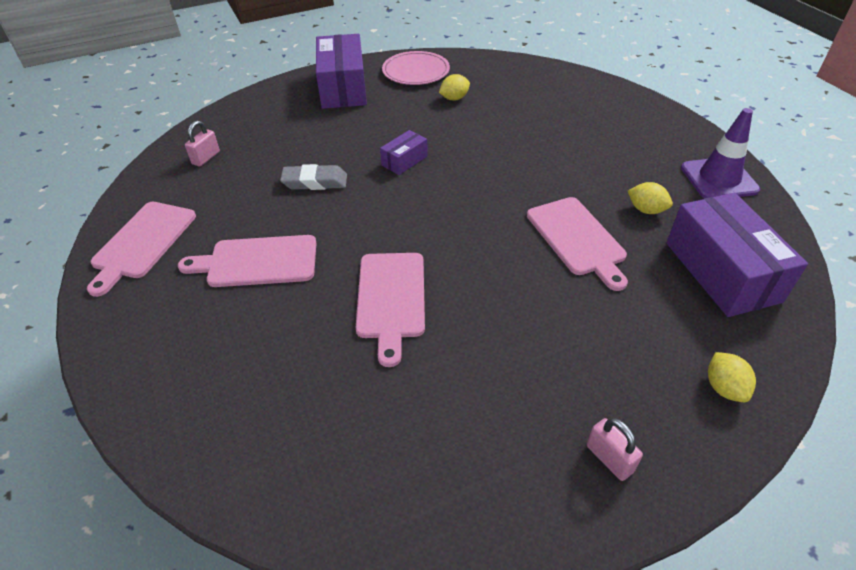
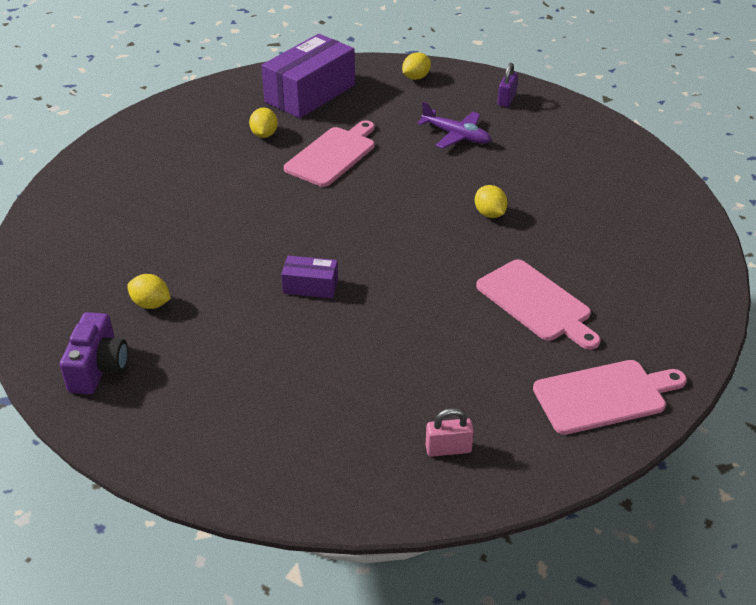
camera: 125 degrees left, 5 degrees down
(315, 182) = (402, 330): grey eraser -> none
(343, 88) = (191, 418): purple box -> none
(391, 299) = (489, 214): pink cutting board -> yellow lemon
(416, 71) = (99, 368): pink plate -> purple camera
(550, 350) = (456, 136): none -> purple plane
(609, 458) = (506, 99): pink padlock -> purple padlock
(718, 179) = (188, 112): purple traffic cone -> none

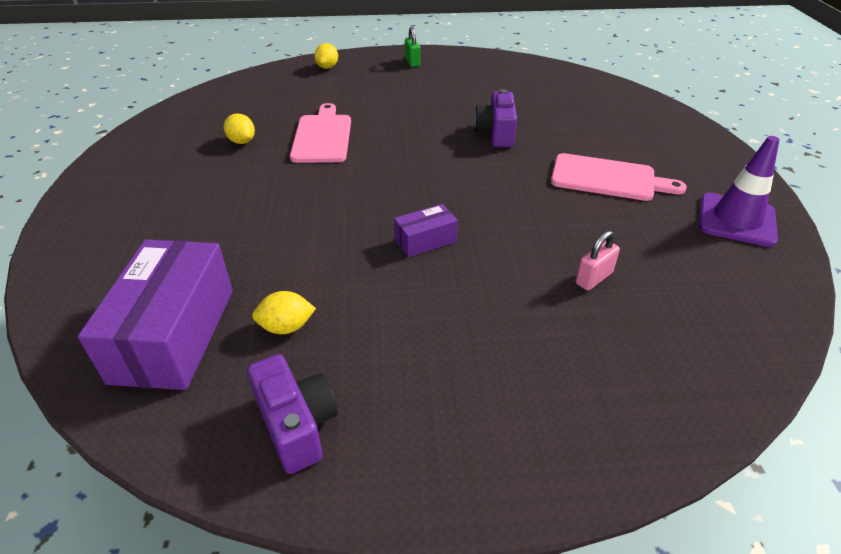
camera: 35 degrees left, 0 degrees up
(310, 93) = (250, 101): purple box -> purple box (174, 334)
(448, 449) = (701, 316): pink padlock -> pink padlock (593, 278)
(456, 136) = (405, 93): purple plane -> none
(489, 214) = (496, 134): yellow lemon -> purple camera
(506, 99) = (412, 62): purple padlock -> green padlock
(604, 396) = (736, 220): pink cutting board -> purple traffic cone

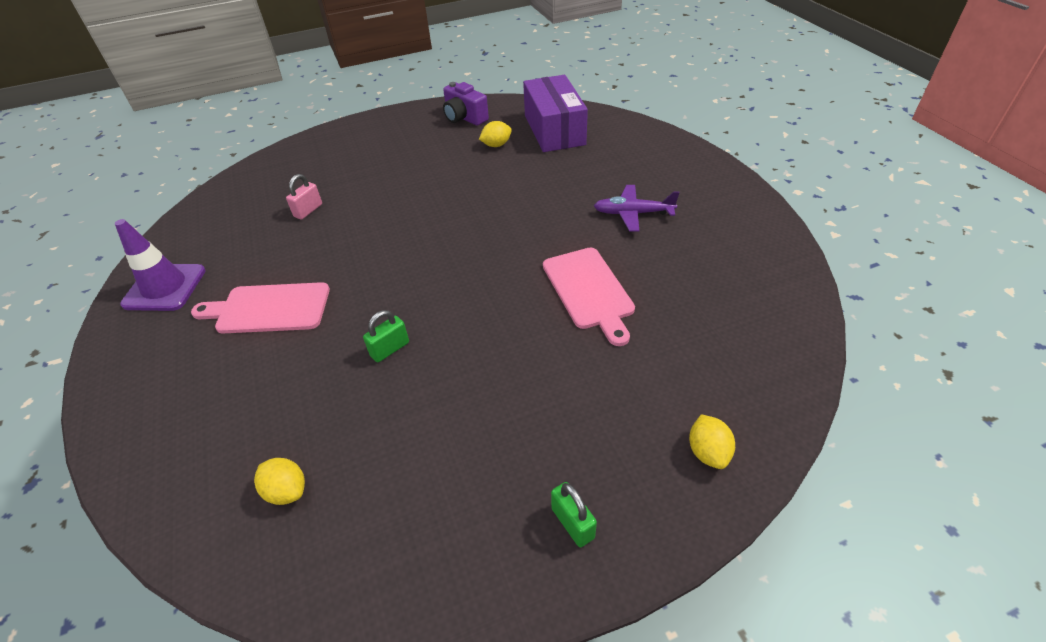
camera: 165 degrees right, 5 degrees up
(219, 184) = (633, 213): none -> purple plane
(242, 141) = (666, 262): yellow lemon -> yellow lemon (287, 491)
(425, 241) = (433, 208): purple box -> none
(496, 134) = (390, 349): purple camera -> green padlock

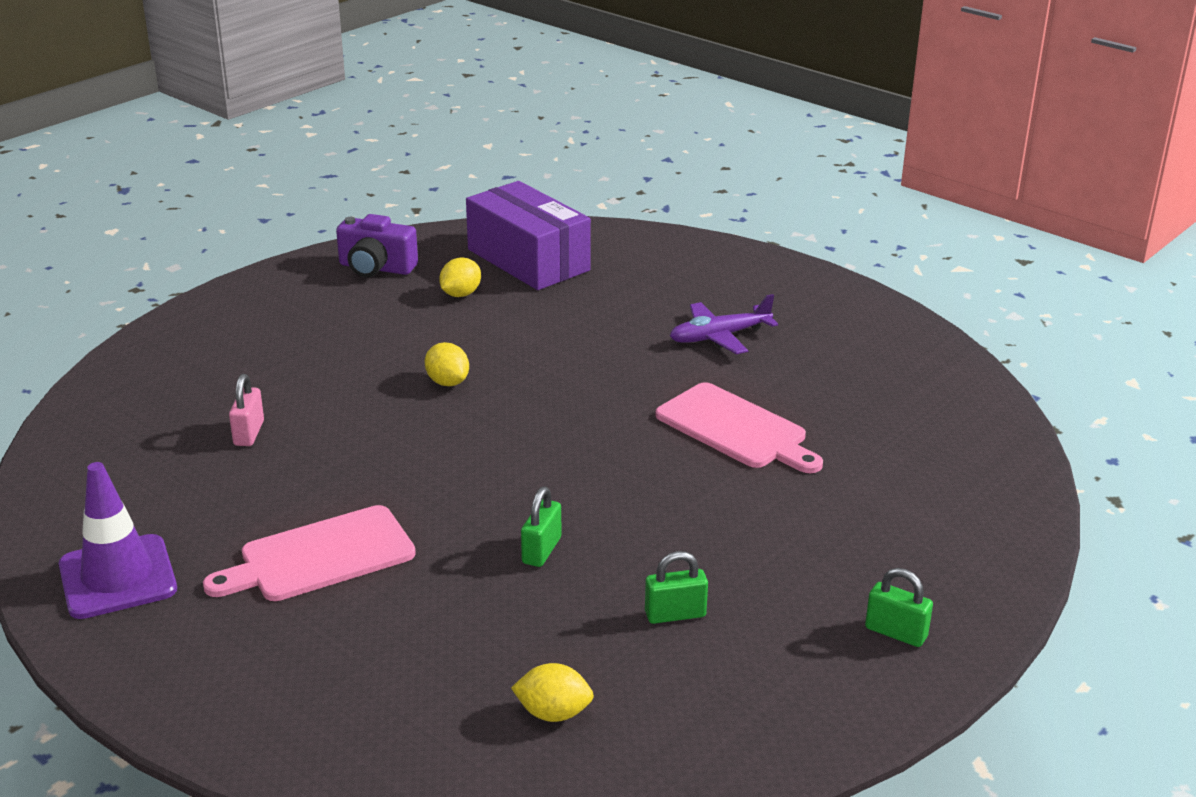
camera: 30 degrees left, 15 degrees down
(429, 437) = (675, 614): none -> green padlock
(708, 452) = (979, 536): yellow lemon -> yellow lemon (447, 382)

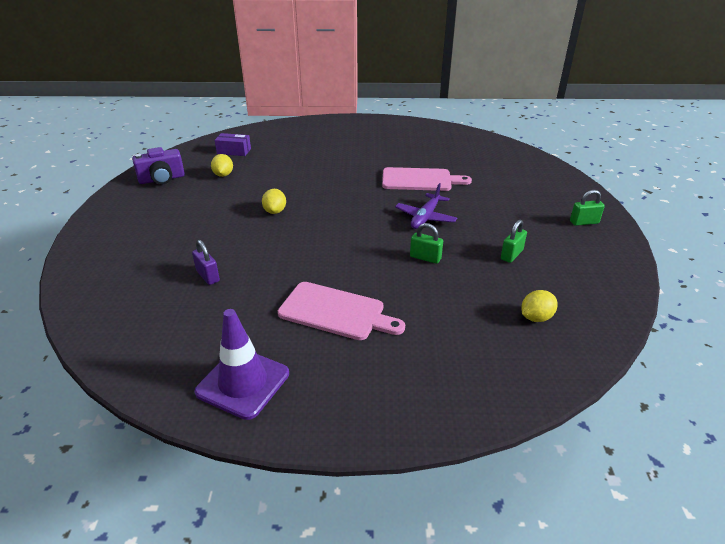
camera: 40 degrees left, 5 degrees up
(249, 433) = (208, 276): pink padlock -> purple padlock
(320, 556) = (336, 312): pink cutting board -> pink cutting board turned 90 degrees counterclockwise
(447, 382) = (275, 211): yellow lemon -> yellow lemon turned 75 degrees clockwise
(528, 260) = (234, 151): purple box -> purple box, size x0.48
(541, 550) = (425, 258): green padlock -> green padlock turned 45 degrees counterclockwise
(719, 337) = (360, 151): purple plane -> purple plane (425, 217)

